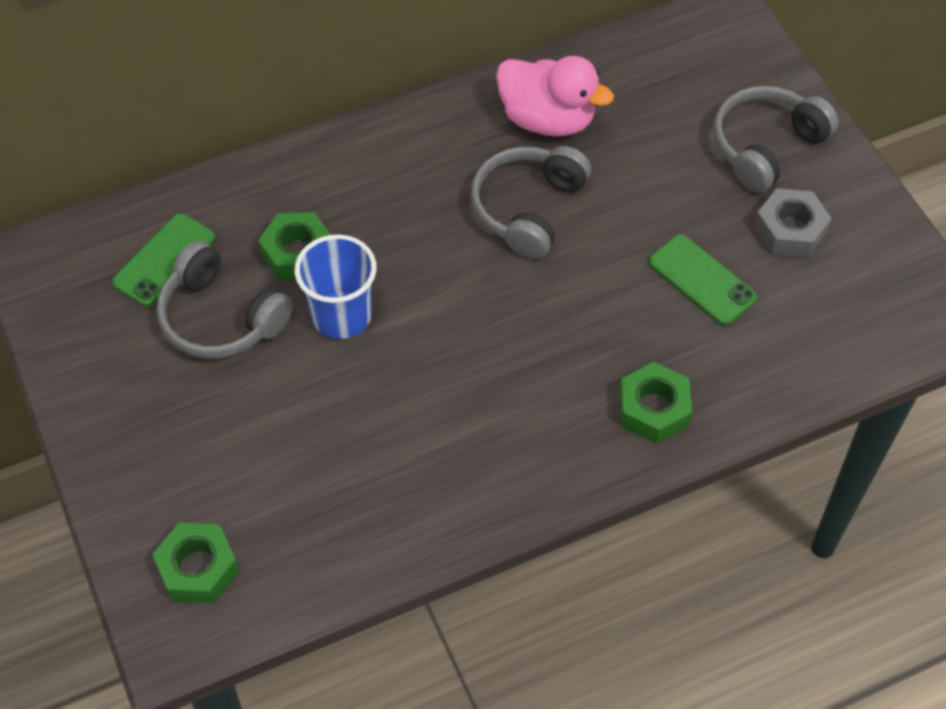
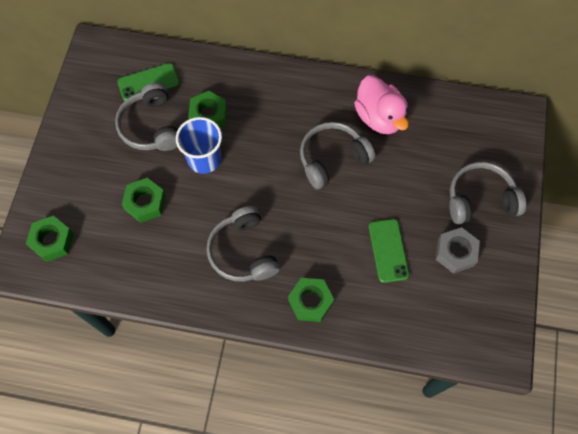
camera: 35 degrees right, 10 degrees up
(301, 427) = (145, 203): none -> green nut
(505, 403) = (243, 251): none -> grey headphones

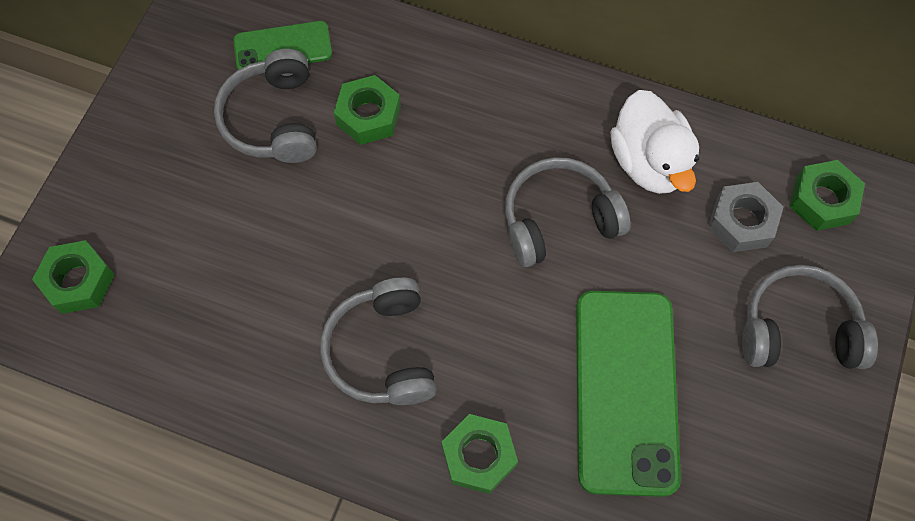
camera: 10 degrees right, 0 degrees up
(145, 203) = (239, 243): green nut -> green nut (822, 200)
(204, 159) = (348, 186): blue cup -> none
(379, 117) = (649, 162): pink duck -> white duck
(388, 250) = (625, 391): green phone -> green phone, size x1.87
(455, 252) = (740, 414): grey nut -> grey nut (741, 222)

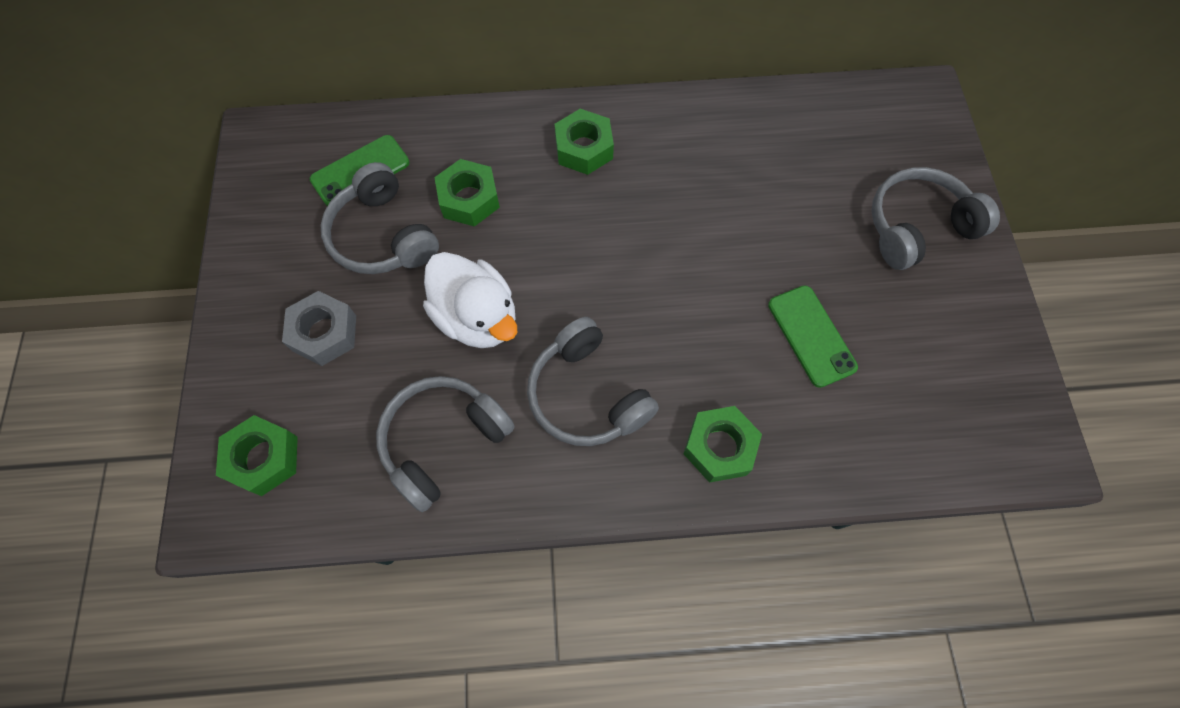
camera: 25 degrees left, 0 degrees up
(559, 220) = (680, 219): grey headphones -> grey headphones (443, 442)
(625, 391) = (811, 336): green phone -> green phone, size x0.54
(649, 162) = (728, 144): white duck -> white duck (477, 317)
(741, 222) = (827, 161): grey nut -> grey nut (324, 333)
(822, 200) = (878, 120): green nut -> green nut (584, 148)

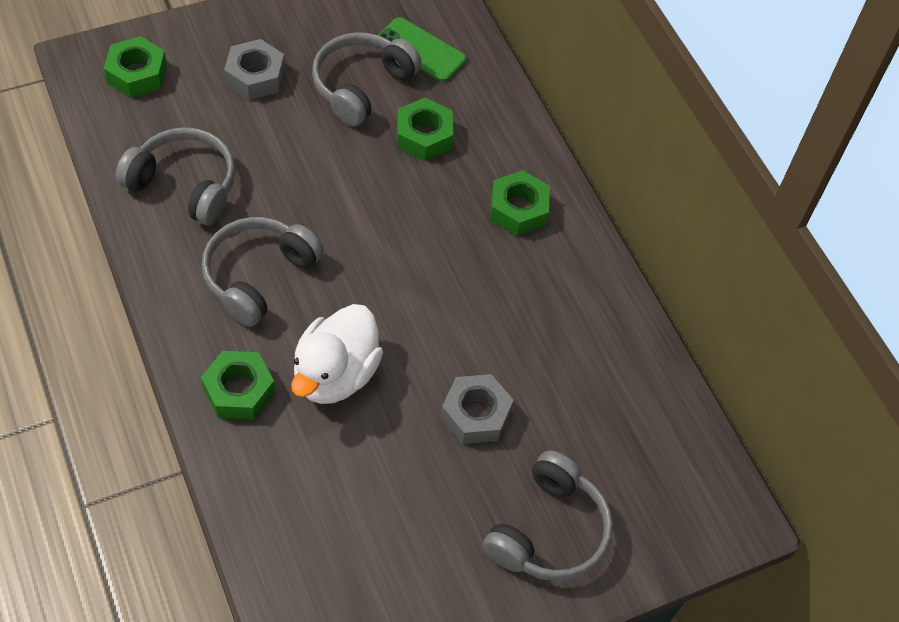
camera: 65 degrees right, 10 degrees down
(477, 317) = (306, 175): white duck -> white duck (335, 374)
(793, 248) = (475, 414): none -> grey nut
(811, 336) = (380, 448): green phone -> none
(917, 227) = (548, 531): grey headphones -> grey headphones turned 75 degrees clockwise

